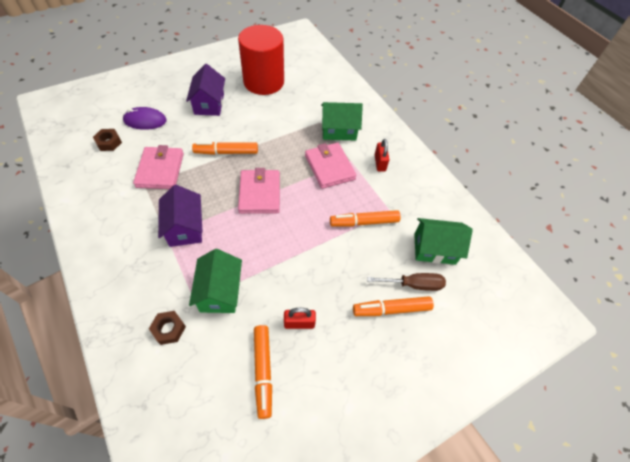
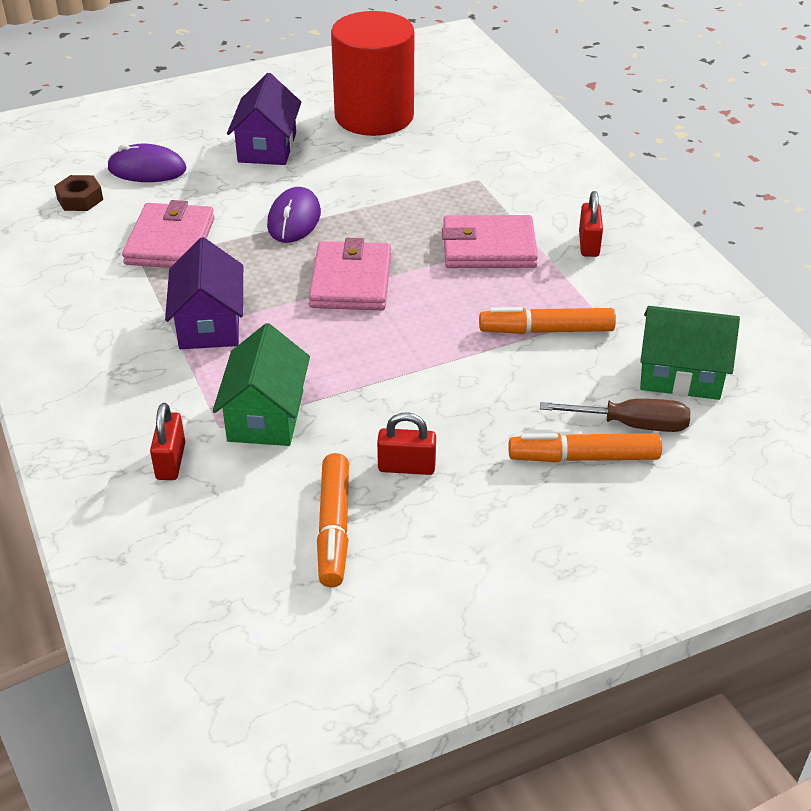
camera: 10 degrees right, 15 degrees down
(169, 329) = (171, 461): brown nut -> red padlock
(226, 152) = (294, 219): orange marker -> purple mouse
(329, 167) = (488, 247): pink wallet -> pink wallet turned 75 degrees counterclockwise
(339, 130) = (513, 193): green house -> none

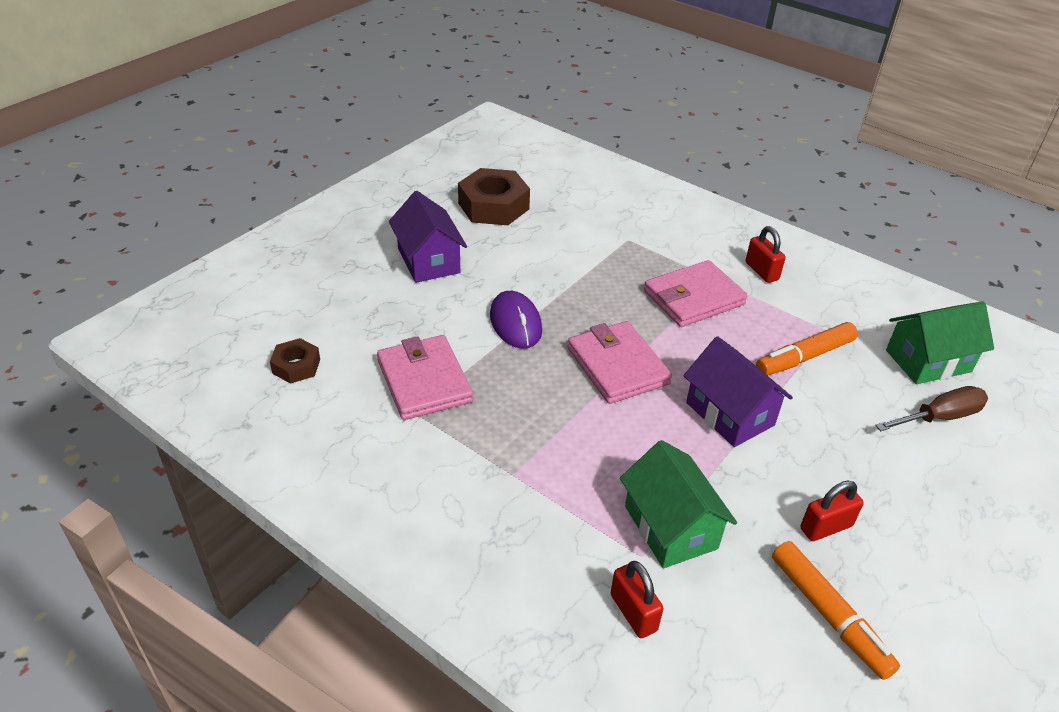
camera: 30 degrees left, 0 degrees up
(147, 169) = (336, 315): purple mouse -> none
(209, 324) = (537, 453): purple house -> purple house (730, 414)
(374, 116) = (493, 206): red cylinder -> brown nut
(584, 457) = (937, 460): orange marker -> none

